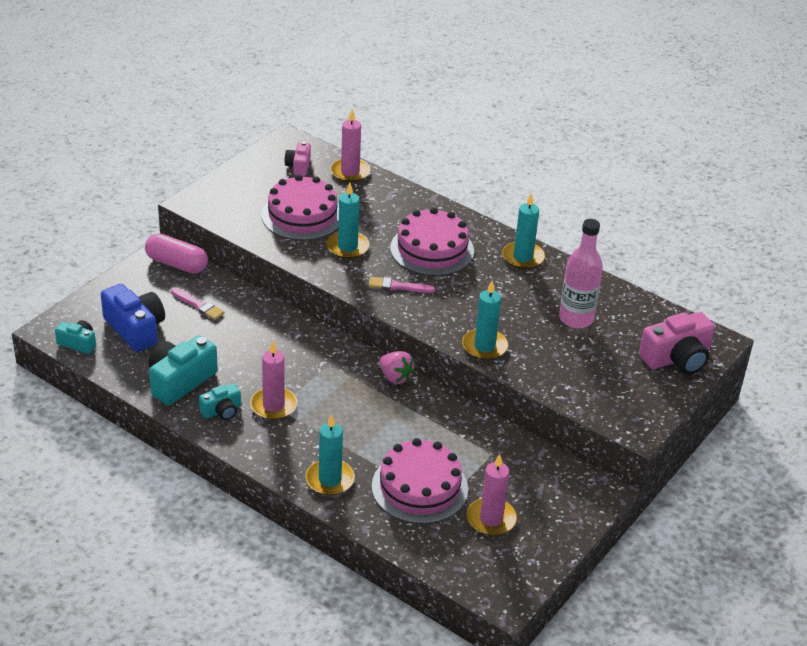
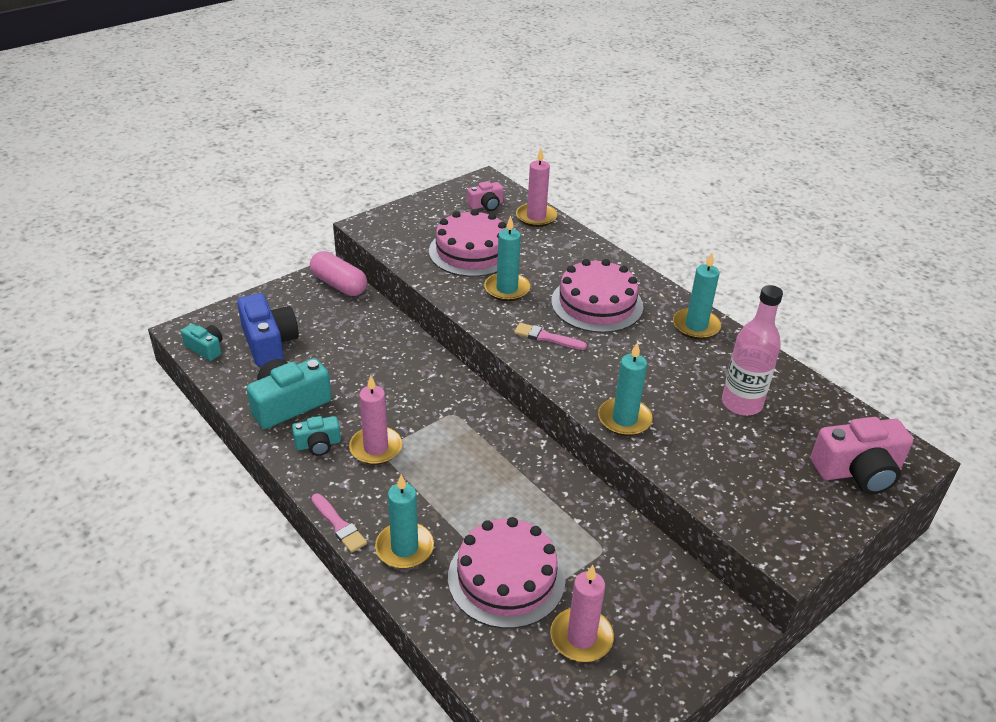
camera: 15 degrees right, 0 degrees up
(198, 305) = (342, 328): pink brush -> pink brush (339, 525)
(298, 166) = (486, 205): pink camera -> pink camera turned 135 degrees counterclockwise
(395, 377) = (521, 437): pink strawberry -> none

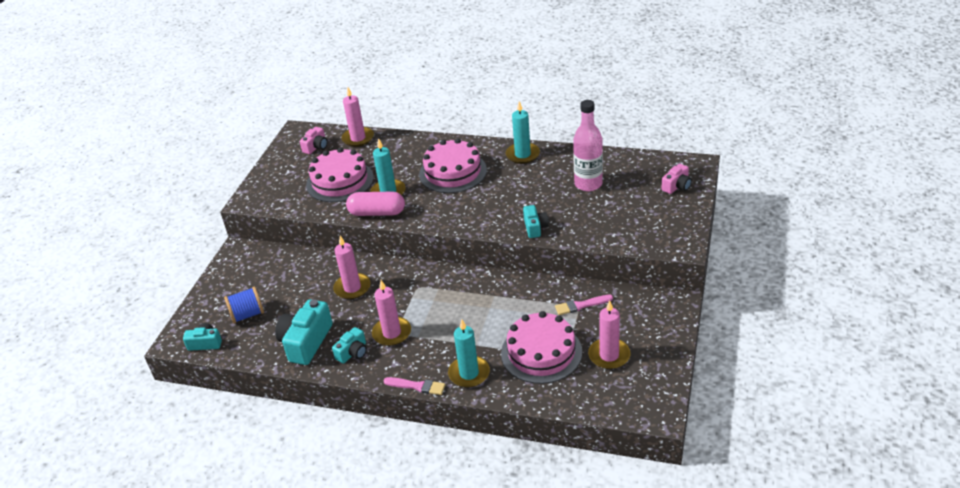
camera: 30 degrees left, 0 degrees up
(269, 342) = (247, 315): blue camera -> blue spool
(339, 285) = (254, 253): pink capsule -> pink capsule (377, 213)
(389, 374) = (352, 288): none -> pink candle
(546, 337) = (443, 207): pink brush -> pink brush (581, 305)
(624, 419) = (535, 227): turquoise candle -> turquoise camera
(858, 471) = (677, 186): pink camera -> pink camera, size x0.56

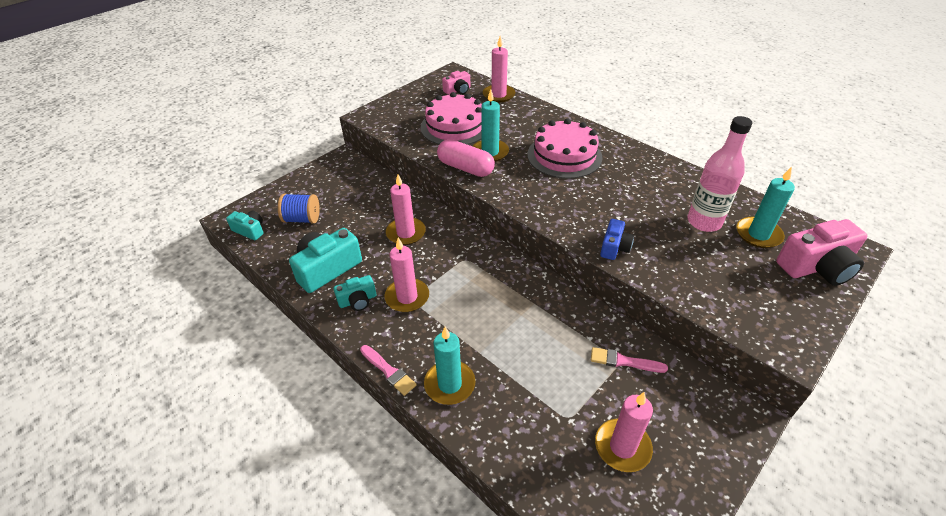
camera: 25 degrees right, 5 degrees up
(522, 155) = (647, 164): turquoise candle -> turquoise candle (758, 234)
(535, 227) = (614, 247): turquoise camera -> blue camera
(541, 352) = (543, 399): pink cake -> none
(677, 186) = (817, 267): pink camera -> pink camera, size x1.79

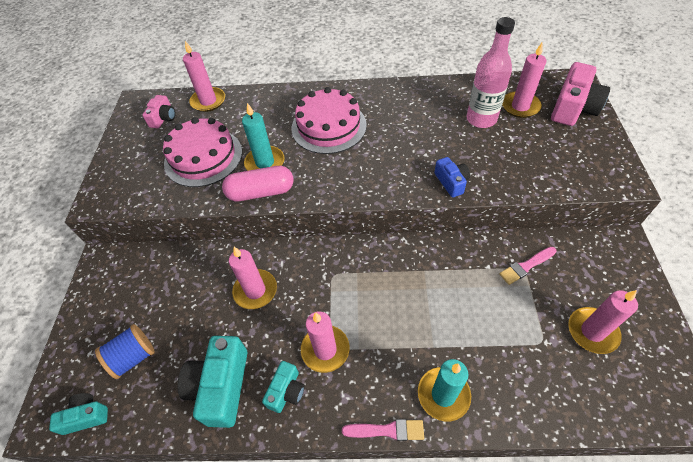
camera: 40 degrees left, 10 degrees up
(758, 234) = (520, 106): turquoise candle -> pink candle

